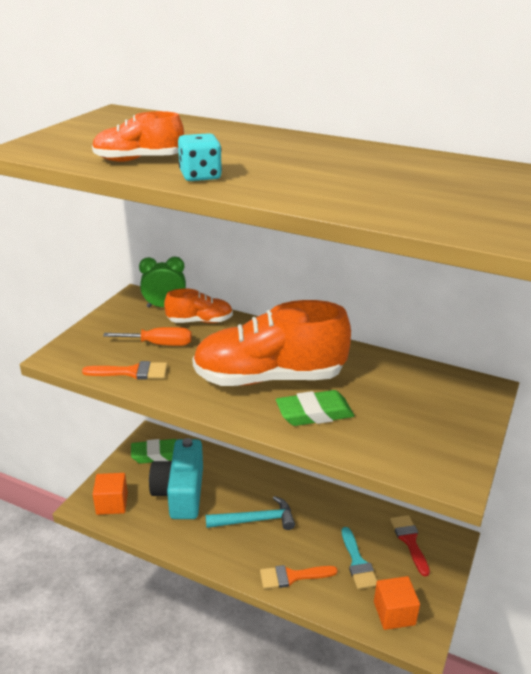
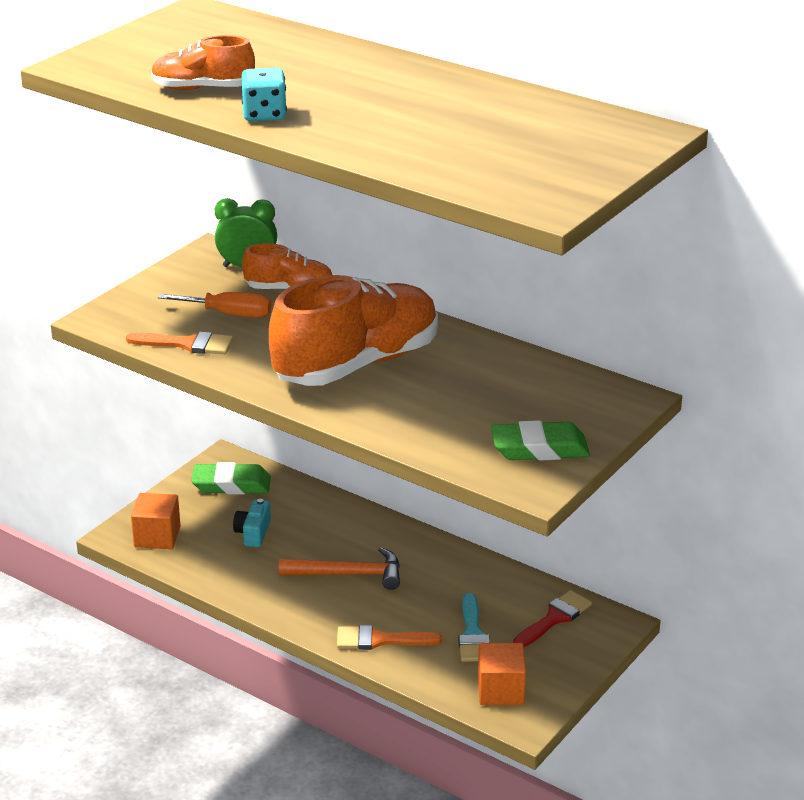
camera: 10 degrees right, 0 degrees up
(180, 492) = (253, 533): turquoise camera -> turquoise camera, size x0.46
(255, 520) = (349, 574): turquoise hammer -> orange hammer
(269, 378) = (357, 364): orange shoe -> orange shoe turned 135 degrees clockwise
(314, 413) = (398, 407): green eraser -> green eraser (539, 448)
(409, 541) = (554, 618): red brush -> red brush turned 45 degrees clockwise

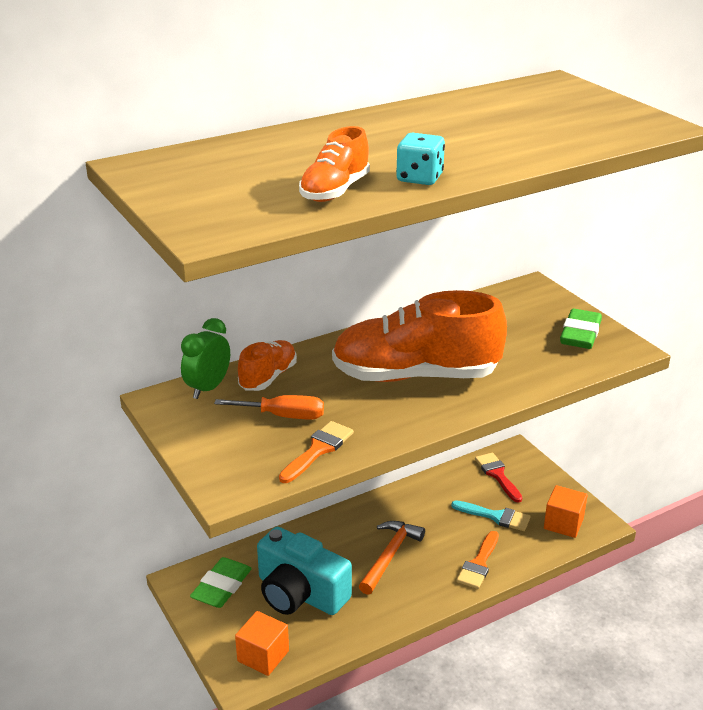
camera: 65 degrees left, 0 degrees up
(229, 314) = (283, 416): orange screwdriver -> orange screwdriver turned 60 degrees clockwise
(253, 533) = (300, 593): turquoise camera -> turquoise camera, size x2.20
(357, 364) = (415, 376): orange shoe -> orange shoe turned 75 degrees counterclockwise

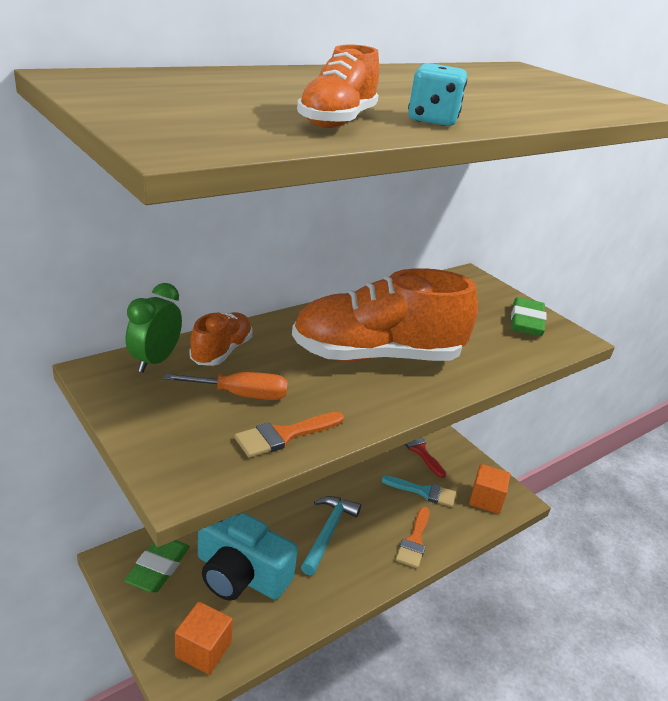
camera: 10 degrees left, 0 degrees up
(318, 450) = (284, 435): orange brush -> orange brush turned 150 degrees counterclockwise
(390, 556) = (328, 532): orange hammer -> turquoise hammer

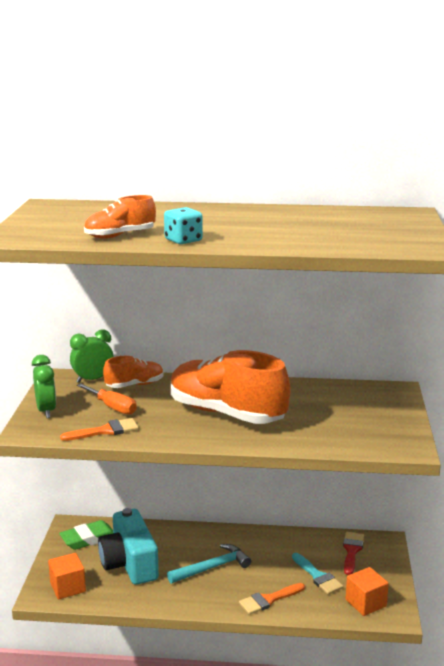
camera: 45 degrees right, 10 degrees down
(159, 436) = (46, 411): none -> green clock
(284, 435) = (105, 431): orange brush -> orange brush turned 150 degrees clockwise
(526, 322) = (386, 428): green eraser -> none

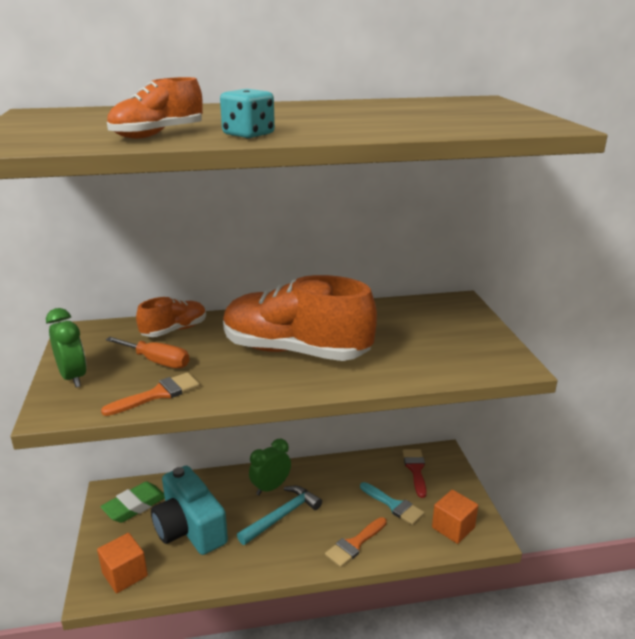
camera: 15 degrees left, 5 degrees up
(93, 379) = (121, 330): green clock -> green clock (270, 487)

